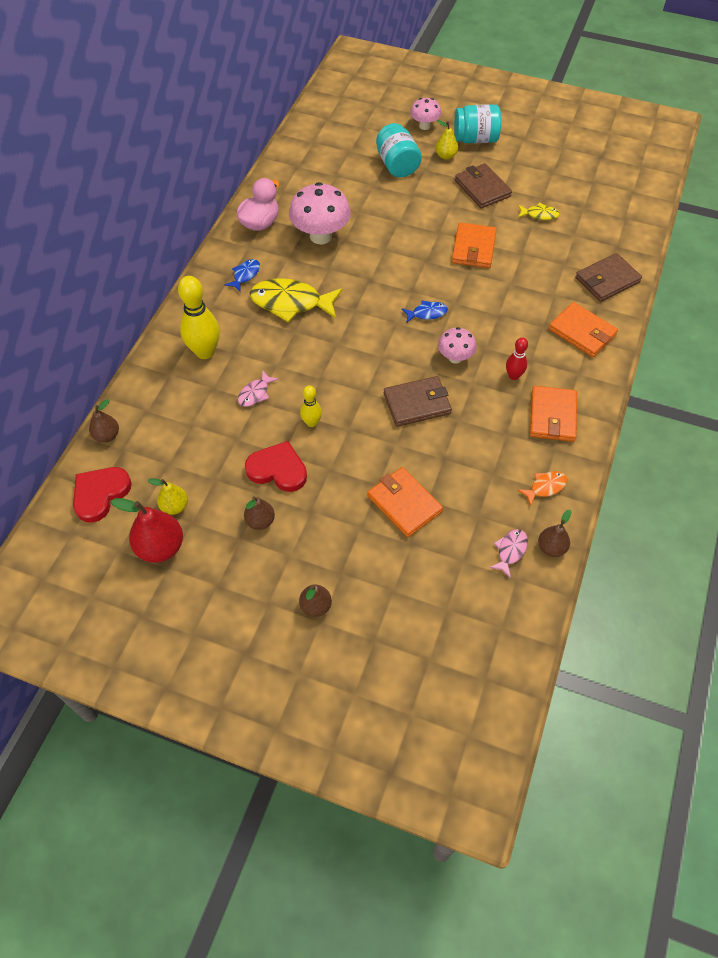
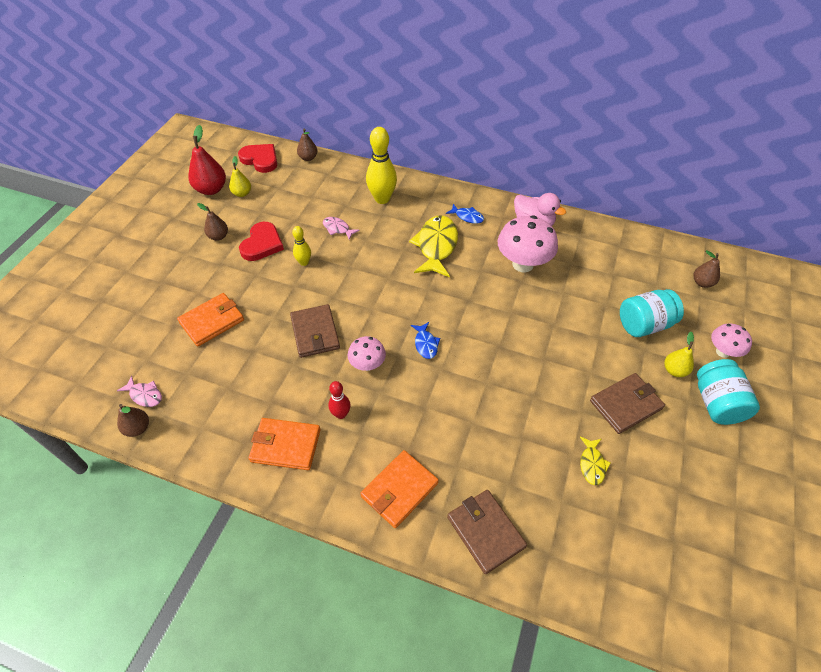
camera: 90 degrees right, 5 degrees down
(315, 606) = (139, 268): brown pear -> brown pear (702, 283)
(473, 248) = (523, 389): orange wallet -> none
(545, 487) = (203, 430): orange fish -> none

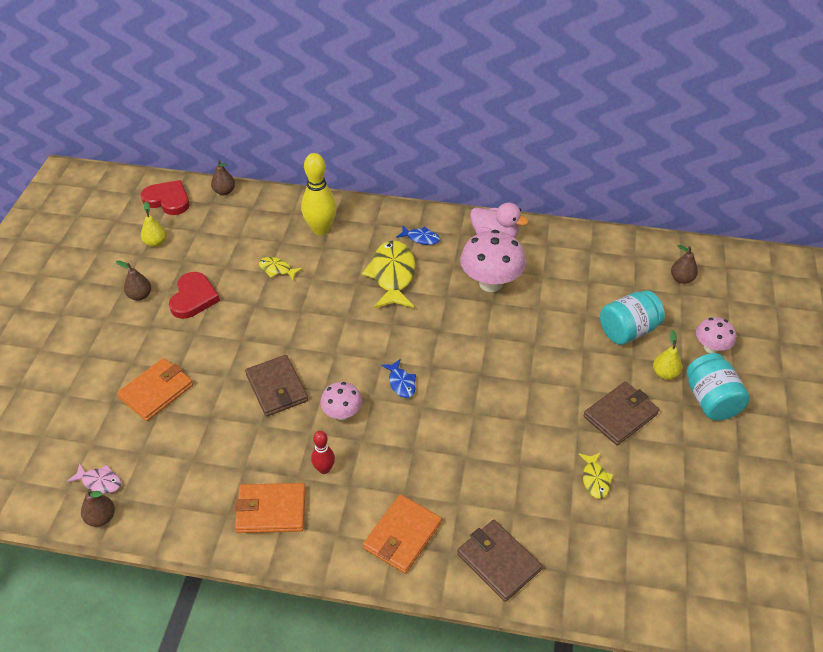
camera: 10 degrees left, 5 degrees down
(211, 189) = (117, 242): red pear -> none
(304, 262) = (247, 312): yellow bowling pin -> none
(337, 229) = (277, 269): pink fish -> yellow fish

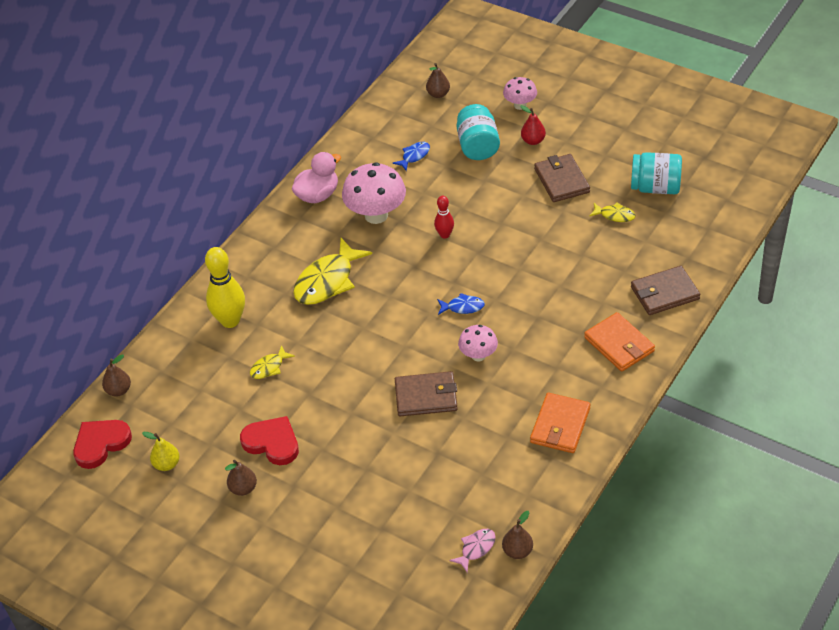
camera: 65 degrees left, 0 degrees up
(156, 391) = (385, 490): orange wallet -> none
(324, 469) = (533, 381): red bowling pin -> red bowling pin (444, 235)
(392, 275) = (327, 281): yellow fish -> yellow fish turned 75 degrees counterclockwise
(421, 238) = (289, 248): blue fish -> blue fish (414, 156)
(665, 373) = (533, 141): yellow pear -> red pear
(711, 400) = (571, 125): turquoise jar -> turquoise jar (655, 187)

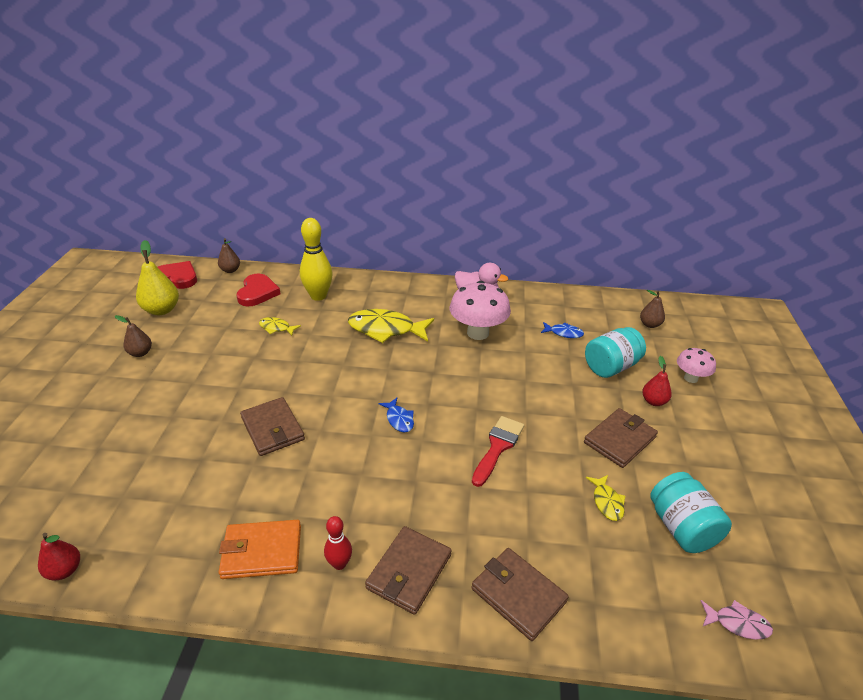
camera: 60 degrees right, 10 degrees down
(166, 464) = (162, 310): yellow pear -> yellow pear, size x1.67
(272, 443) = (193, 353): red heart -> red heart (257, 293)
(444, 235) = (483, 379): red bowling pin -> red bowling pin (339, 564)
(476, 548) = (70, 531): pink fish -> pink fish (737, 623)
(478, 355) = (340, 450): pink mushroom -> none
(517, 551) = (65, 570): brown pear -> red pear
(529, 255) = (498, 447): none -> red brush
(619, 344) = (409, 572): orange wallet -> brown wallet

